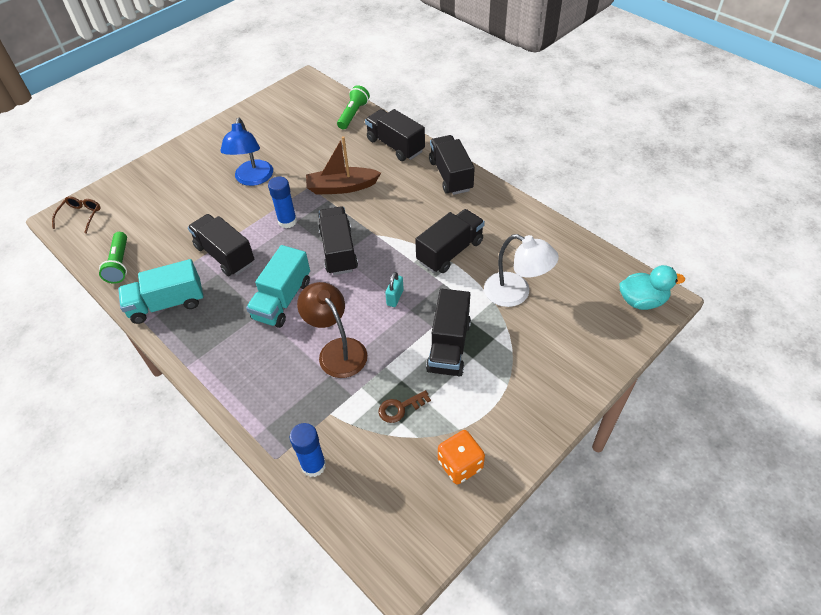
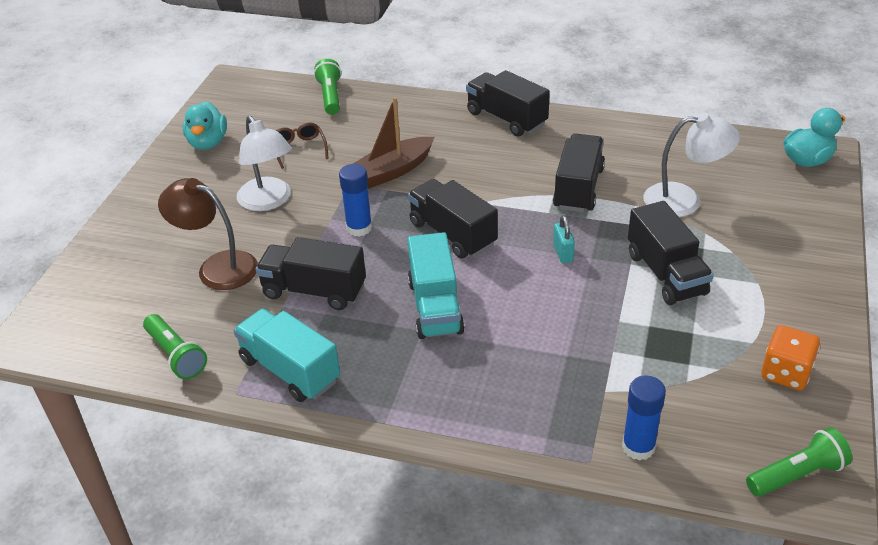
camera: 30 degrees left, 10 degrees down
(81, 216) = (59, 326): brown glasses -> brown glasses (299, 149)
(167, 304) = (290, 370): turquoise truck -> turquoise truck turned 90 degrees clockwise
(253, 179) = (268, 201): blue lamp -> white lamp
(254, 122) = (208, 143): none -> turquoise duck
(337, 350) = (550, 328): brown lamp -> brown lamp (217, 267)
(395, 145) = (413, 111): black truck -> none
(395, 545) = (797, 475): none -> green flashlight
(400, 408) = (674, 351): brown key -> none

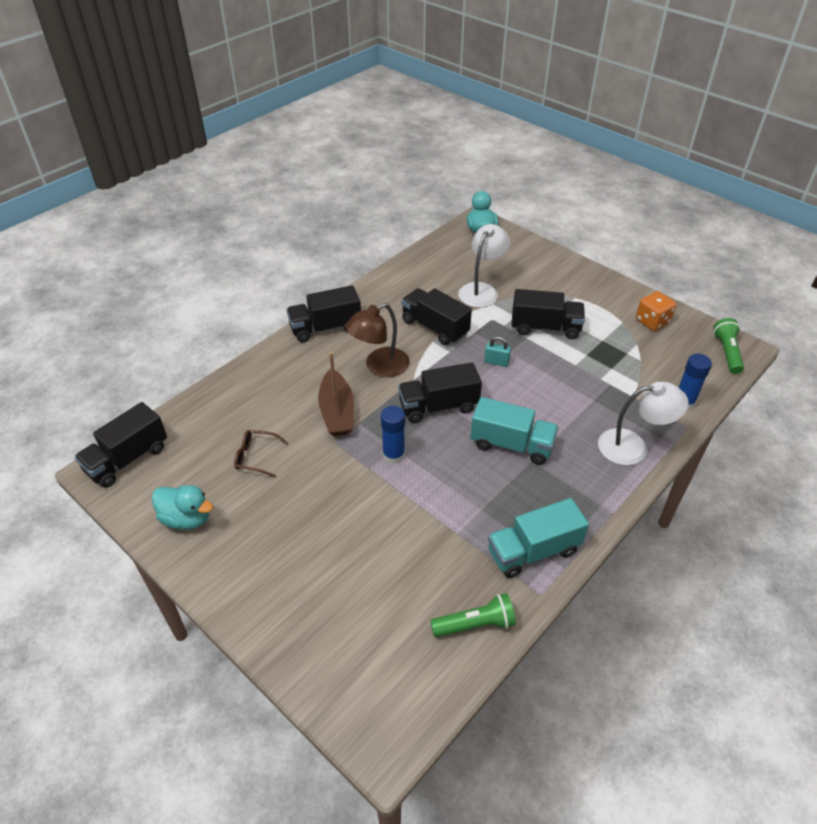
camera: 65 degrees left, 5 degrees up
(217, 267) = (378, 563): brown lamp -> brown lamp (379, 367)
(268, 201) = (314, 501): white lamp -> white lamp (633, 446)
(314, 291) = (451, 507): black truck -> black truck (127, 459)
(330, 96) = (197, 412): green flashlight -> none

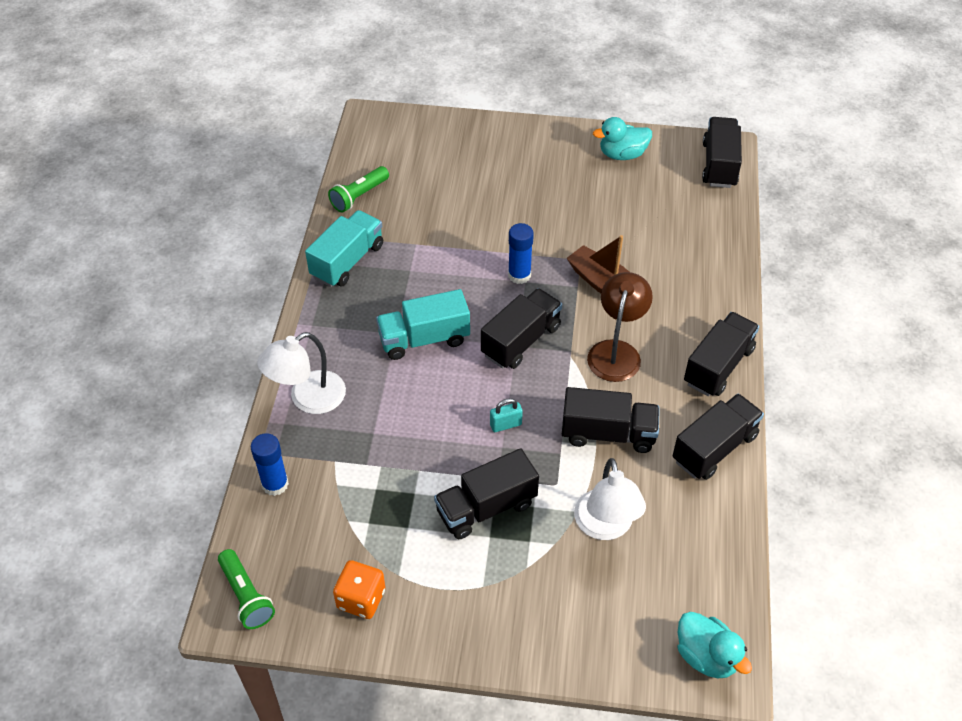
camera: 145 degrees right, 5 degrees up
(256, 457) = (627, 216): brown glasses -> none
(380, 293) = (714, 448): none -> black truck

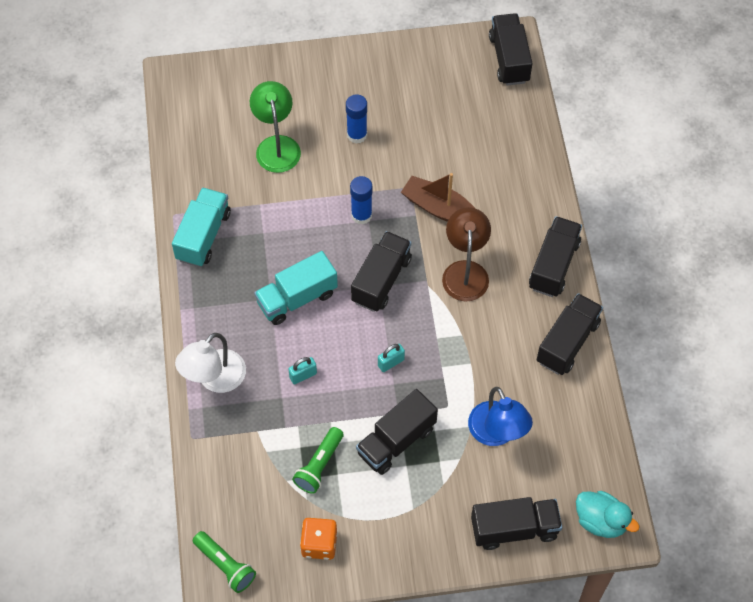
camera: 15 degrees left, 10 degrees up
(275, 484) = (214, 464): blue glue stick -> blue glue stick (357, 135)
(359, 196) = (191, 165): green flashlight -> green flashlight (319, 465)
(404, 416) = (303, 375): none -> turquoise padlock
(452, 195) = (276, 145): none -> green lamp
(605, 526) = (497, 433): white lamp -> blue lamp
(608, 433) = (478, 350): black truck -> black truck (514, 529)
(622, 154) = (419, 66): turquoise duck -> none

